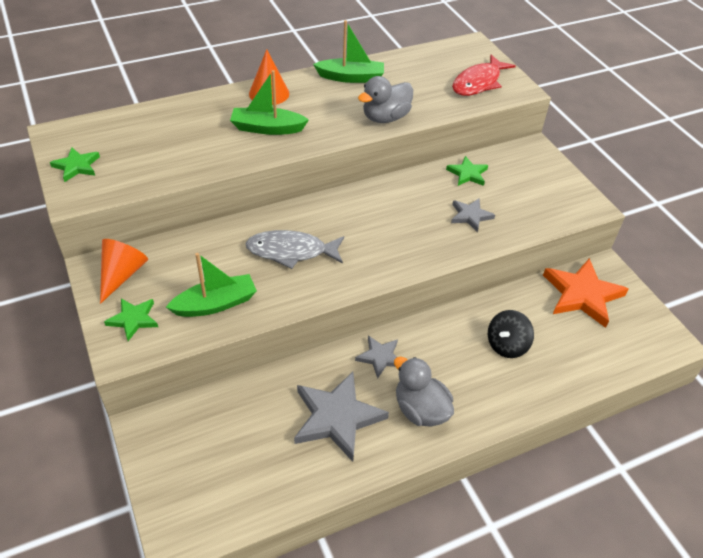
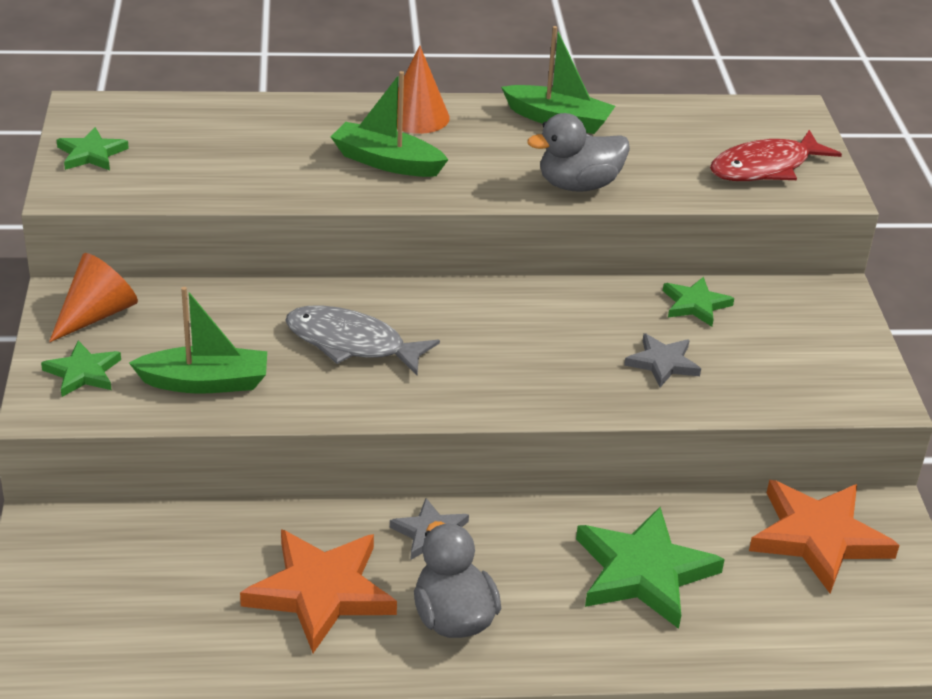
camera: 20 degrees right, 10 degrees down
(337, 418) = (321, 592): grey star -> orange star
(506, 345) = (644, 572): black spinning top -> green star

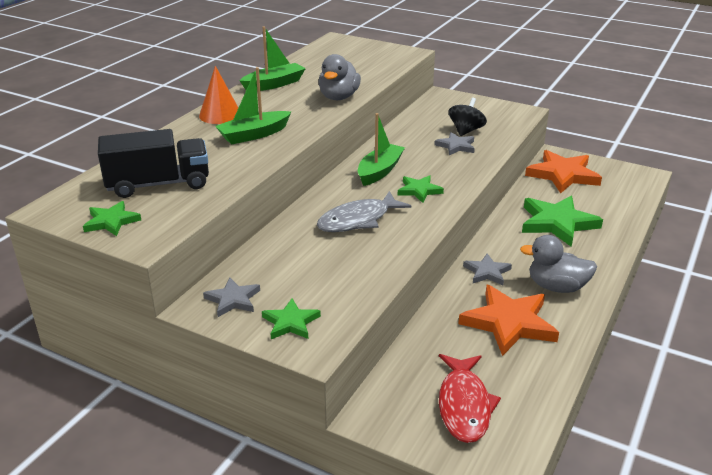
camera: 55 degrees left, 5 degrees down
(96, 314) = (233, 300): orange cone -> grey star
(197, 148) = (158, 184): none -> black truck
(205, 382) = (347, 278): green boat -> green boat (379, 171)
(695, 304) = (419, 125): green star -> green star (419, 190)
(728, 357) = (466, 131): none -> black spinning top
(765, 167) = (375, 57): red fish -> red fish (464, 405)

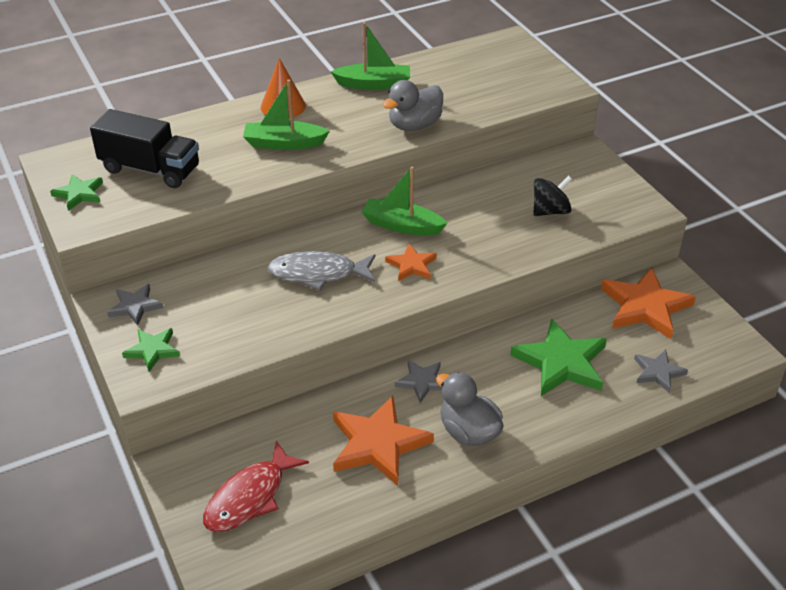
camera: 35 degrees right, 10 degrees up
(379, 171) = (402, 225): green boat -> green boat turned 135 degrees counterclockwise
(419, 190) = (411, 265): green star -> orange star
(456, 146) = (515, 226): grey star -> grey star (658, 372)

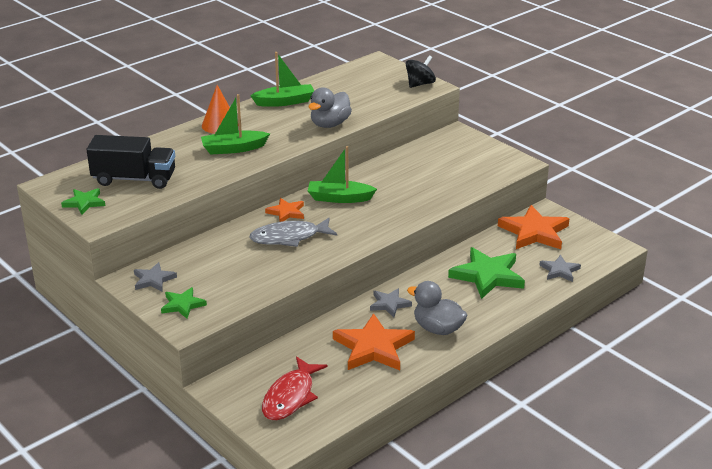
camera: 15 degrees left, 10 degrees down
(411, 265) = (359, 222): orange star -> orange star (286, 212)
(550, 211) = (447, 173): black spinning top -> black spinning top (420, 84)

